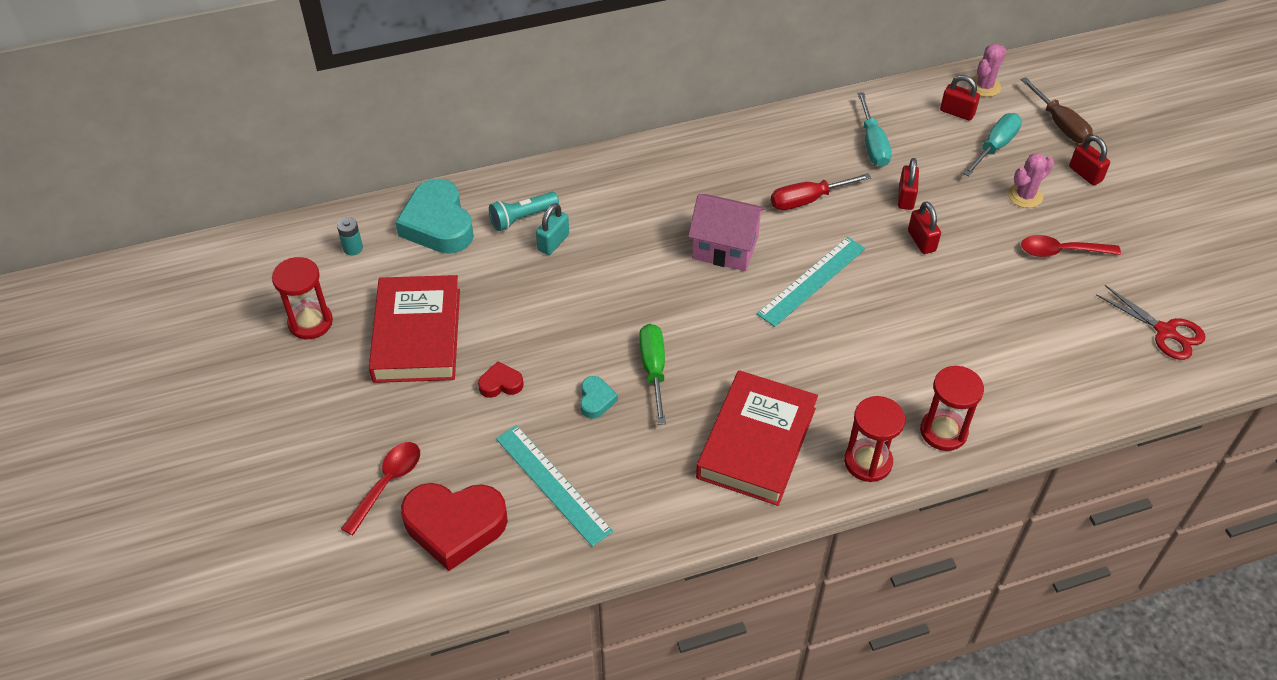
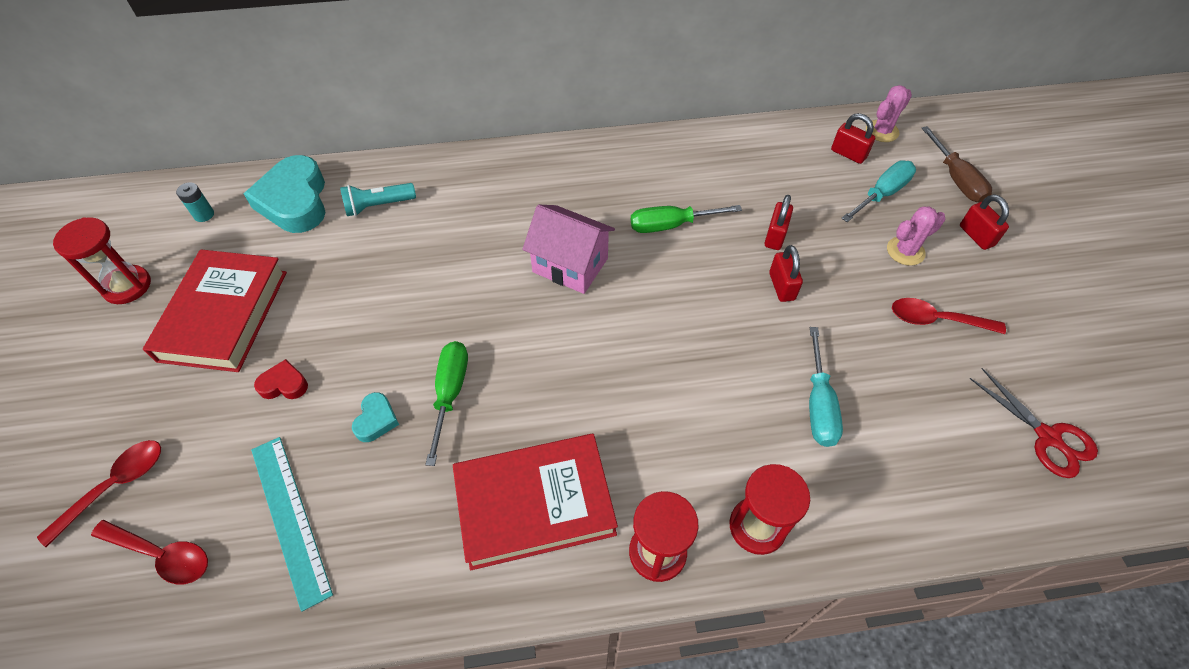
camera: 10 degrees right, 5 degrees up
(455, 526) = (162, 555): red heart -> red spoon
(553, 242) = (399, 235): turquoise padlock -> none
(756, 443) = (535, 504): red book -> red book turned 45 degrees clockwise
(808, 200) = (671, 225): red screwdriver -> green screwdriver
(811, 281) = (651, 315): turquoise ruler -> none
(872, 144) = (753, 175): turquoise screwdriver -> turquoise screwdriver (818, 404)

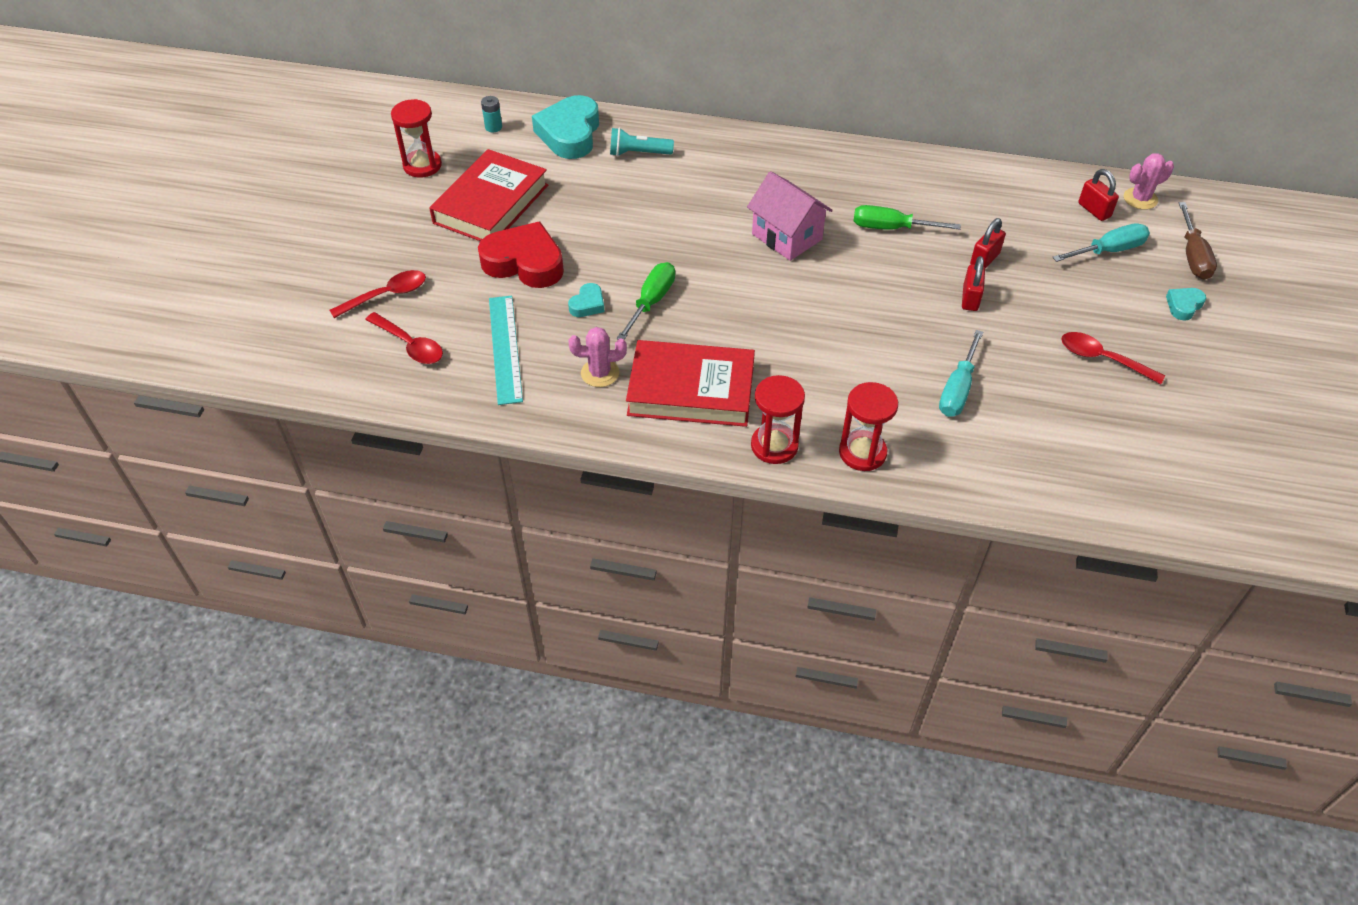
camera: 20 degrees right, 5 degrees down
(284, 384) = (524, 263): red heart -> red heart, size x2.15
(905, 251) = (1104, 301): pink cactus -> pink cactus (600, 373)
(976, 236) = (1183, 306): red padlock -> turquoise heart
(1048, 437) = (1154, 466): red scissors -> none

